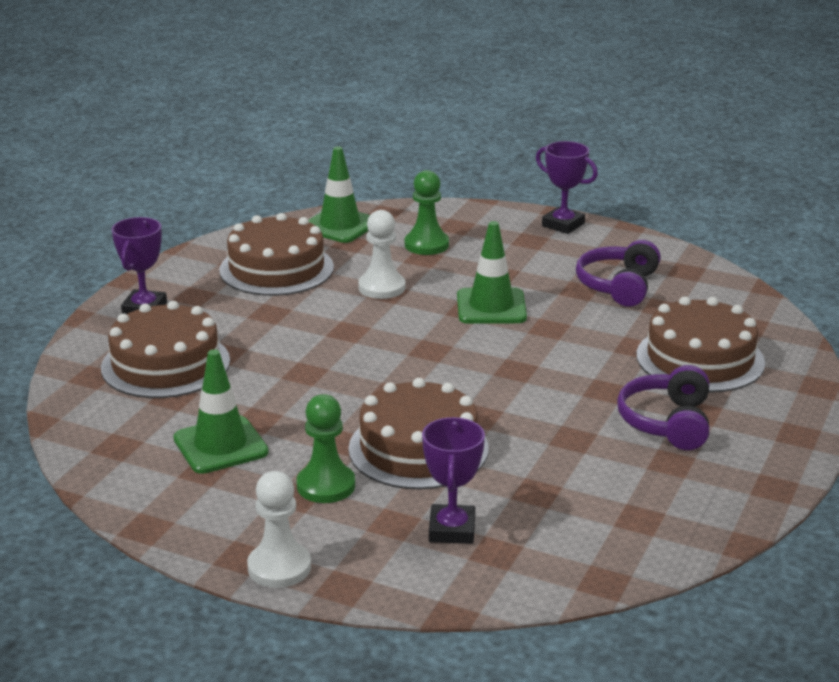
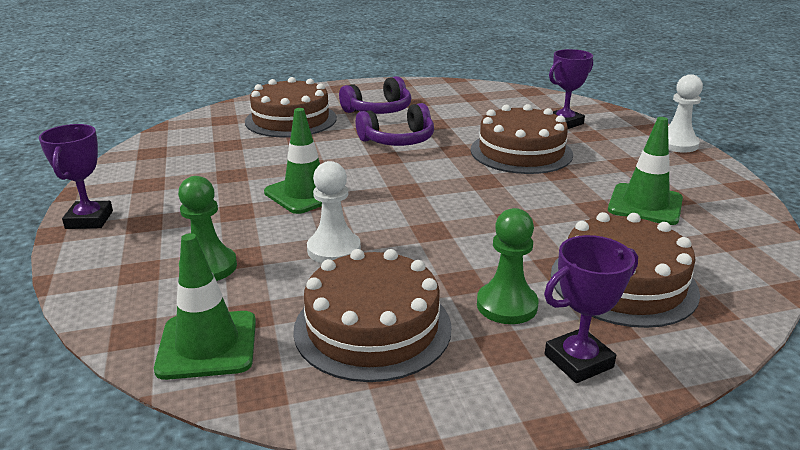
camera: 130 degrees left, 0 degrees up
(326, 486) = (603, 160): green pawn -> green pawn (507, 305)
(618, 286) = (207, 164): purple headphones -> purple headphones (398, 140)

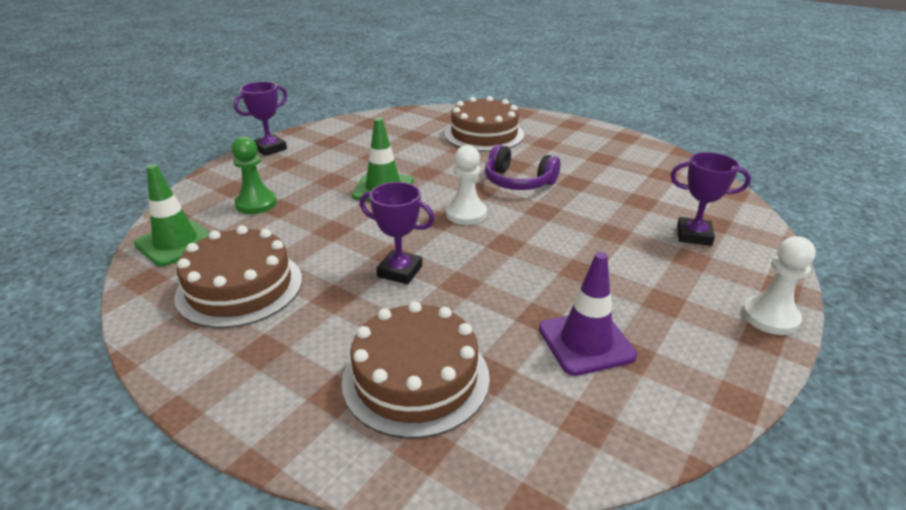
camera: 50 degrees right, 5 degrees up
(334, 249) = (321, 231): white pawn -> white pawn (466, 214)
(378, 110) = (557, 153): purple headphones -> none
(507, 305) = (319, 330): green pawn -> none
(521, 152) = (589, 238): brown cake -> none
(578, 361) = (271, 394): purple trophy -> purple trophy (400, 271)
(645, 205) = (586, 342): green traffic cone -> purple traffic cone

